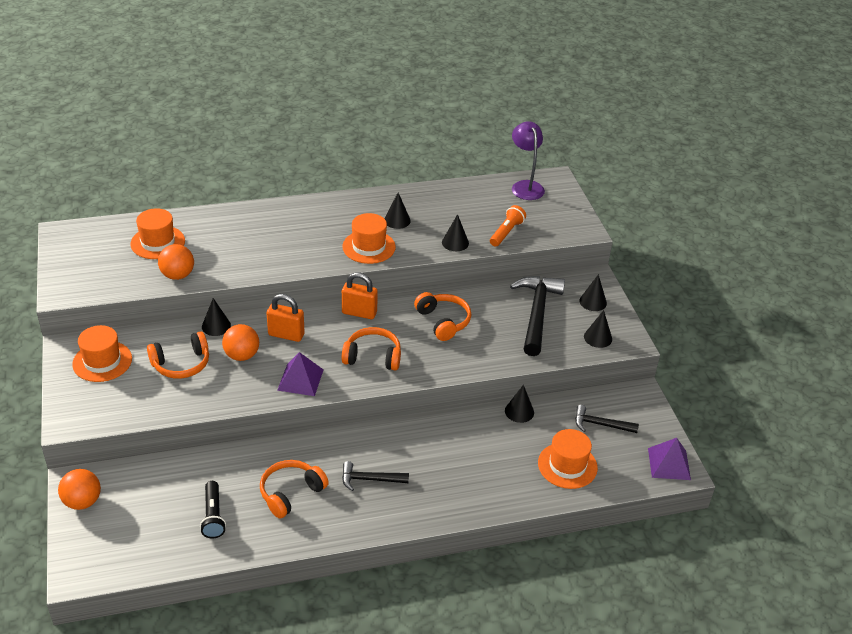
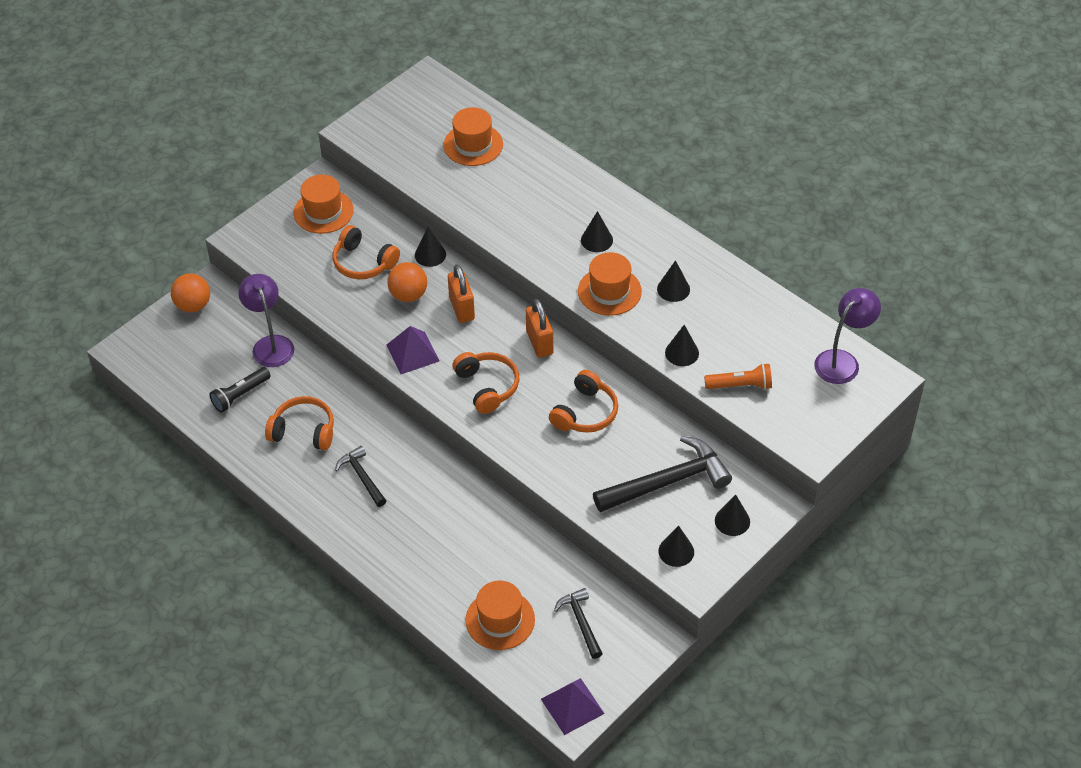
camera: 60 degrees right, 10 degrees up
(177, 275) = (442, 186): orange ball -> none
(181, 471) = (270, 344): none -> purple lamp
(519, 411) = (542, 545): black cone -> black cone (596, 240)

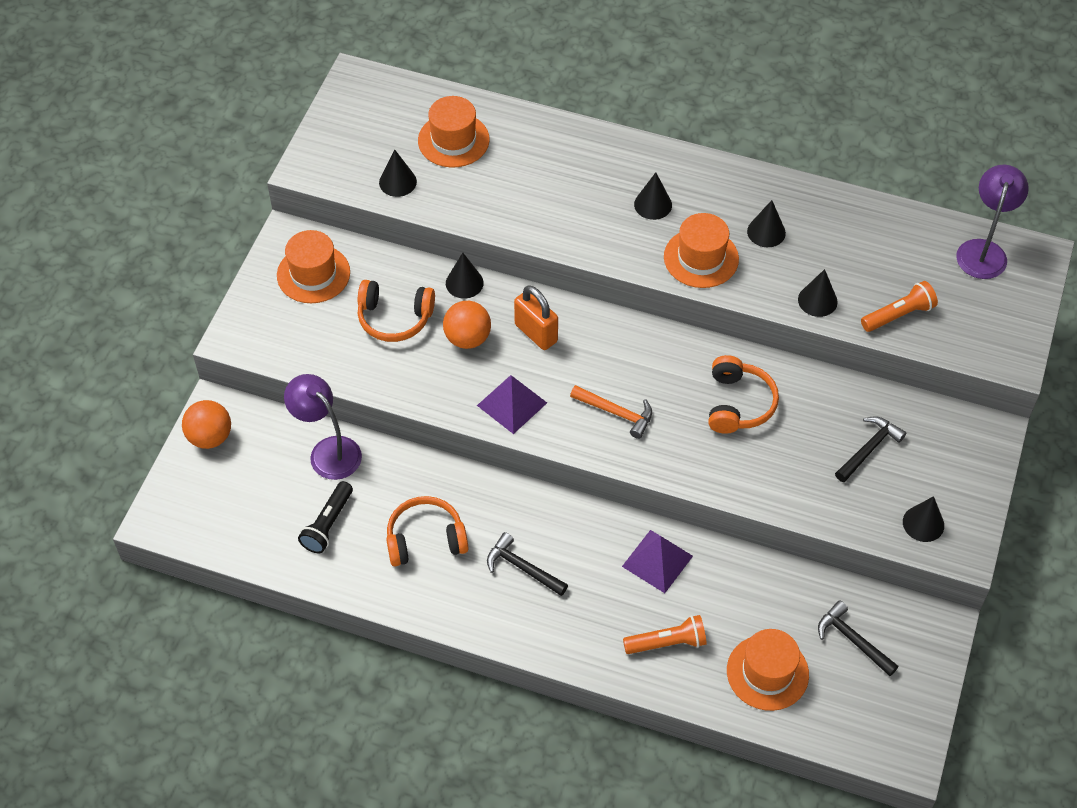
camera: 25 degrees left, 5 degrees up
(437, 570) = (667, 643): none -> orange flashlight
(487, 386) = (616, 413): orange headphones -> orange hammer
(539, 343) = (643, 342): orange padlock -> none
(572, 706) = (899, 738): purple pyramid -> purple pyramid (657, 561)
(668, 481) = (869, 448): black hammer -> black hammer, size x0.55
(732, 521) = (959, 467): black cone -> black cone (397, 182)

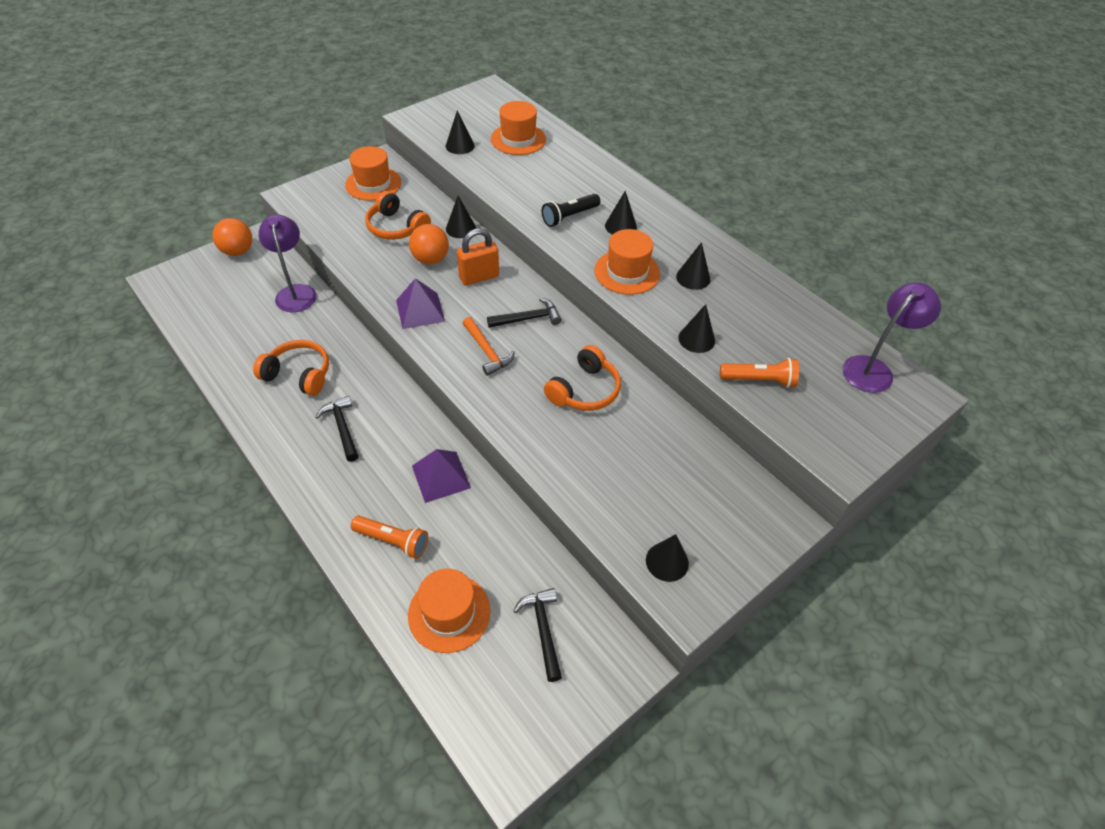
camera: 30 degrees right, 5 degrees down
(328, 524) = (250, 333): black flashlight -> black flashlight (569, 217)
(536, 333) = (479, 277): orange padlock -> orange padlock turned 75 degrees clockwise
(869, 448) = (665, 476): black hammer -> black hammer (528, 318)

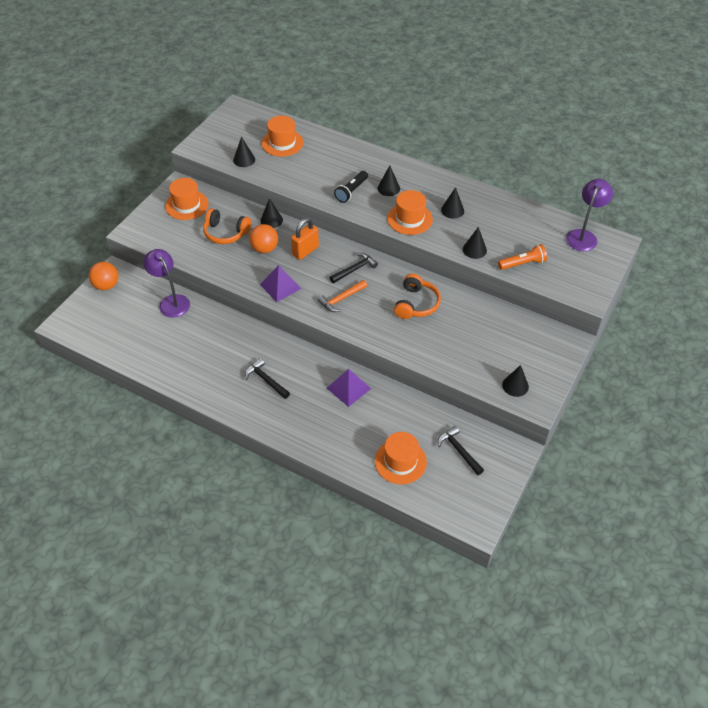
camera: 20 degrees left, 0 degrees up
(299, 374) = (213, 356): orange headphones -> none
(393, 541) = (342, 435): orange flashlight -> none
(487, 351) = (341, 299): orange hammer -> orange hammer turned 105 degrees clockwise

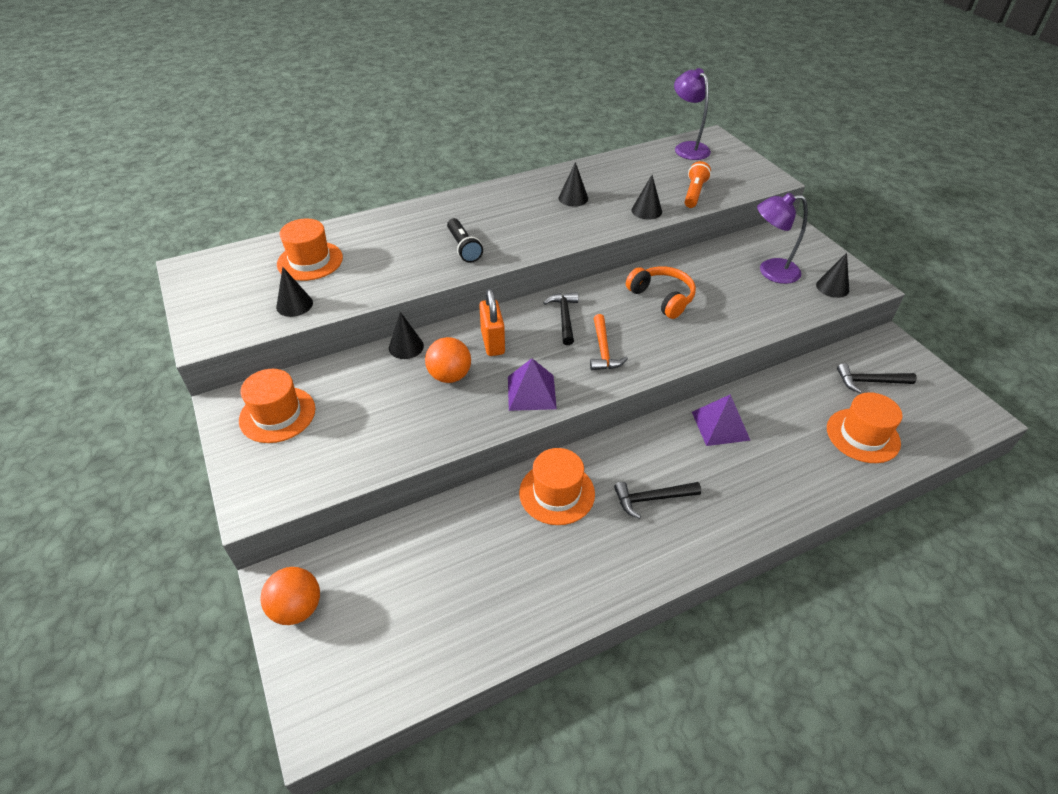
camera: 55 degrees left, 5 degrees down
(171, 302) = (415, 537): purple lamp -> purple lamp (770, 271)
(226, 233) = (379, 399): orange headphones -> none
(388, 188) = (490, 221): black cone -> none
(409, 219) = (556, 229): orange hat -> orange hat (557, 493)

